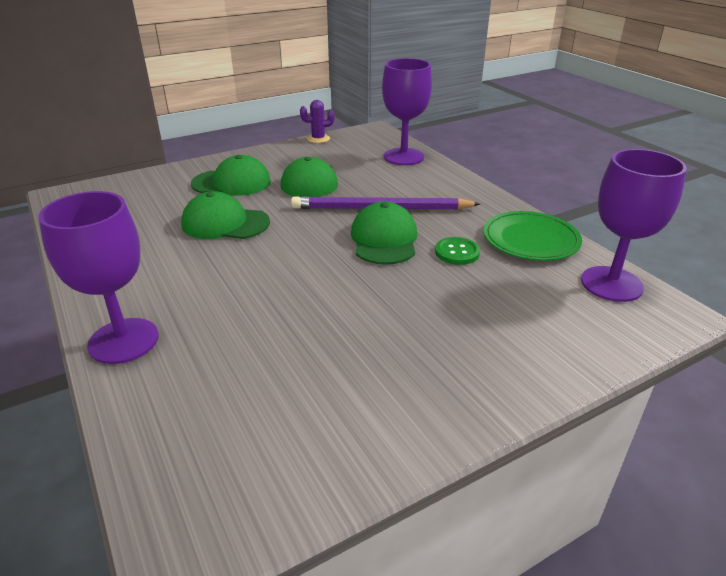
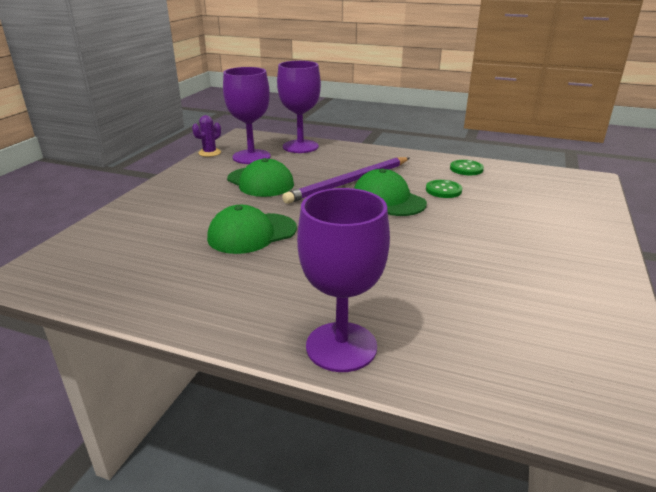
camera: 40 degrees left, 5 degrees down
(232, 183) = (196, 204): green cap -> none
(530, 239) = (466, 169): green plate -> green button
(611, 284) = (542, 176): purple goblet -> purple goblet (251, 157)

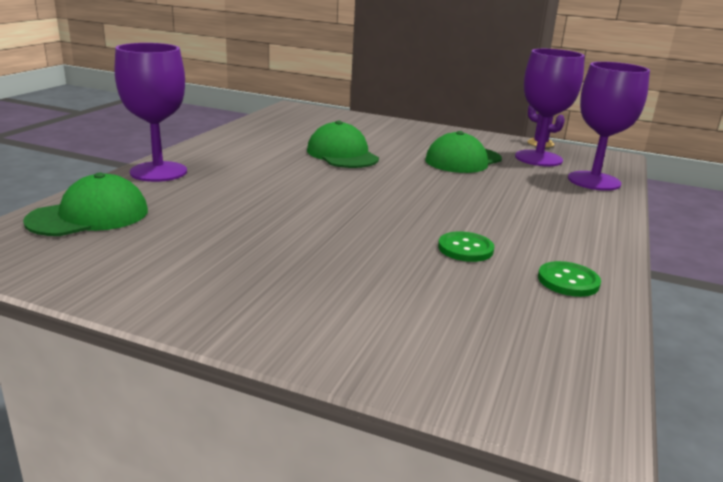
camera: 90 degrees right, 5 degrees down
(349, 182) = (475, 197): purple pencil -> none
(388, 199) = (426, 212): green cap -> green cap (89, 216)

